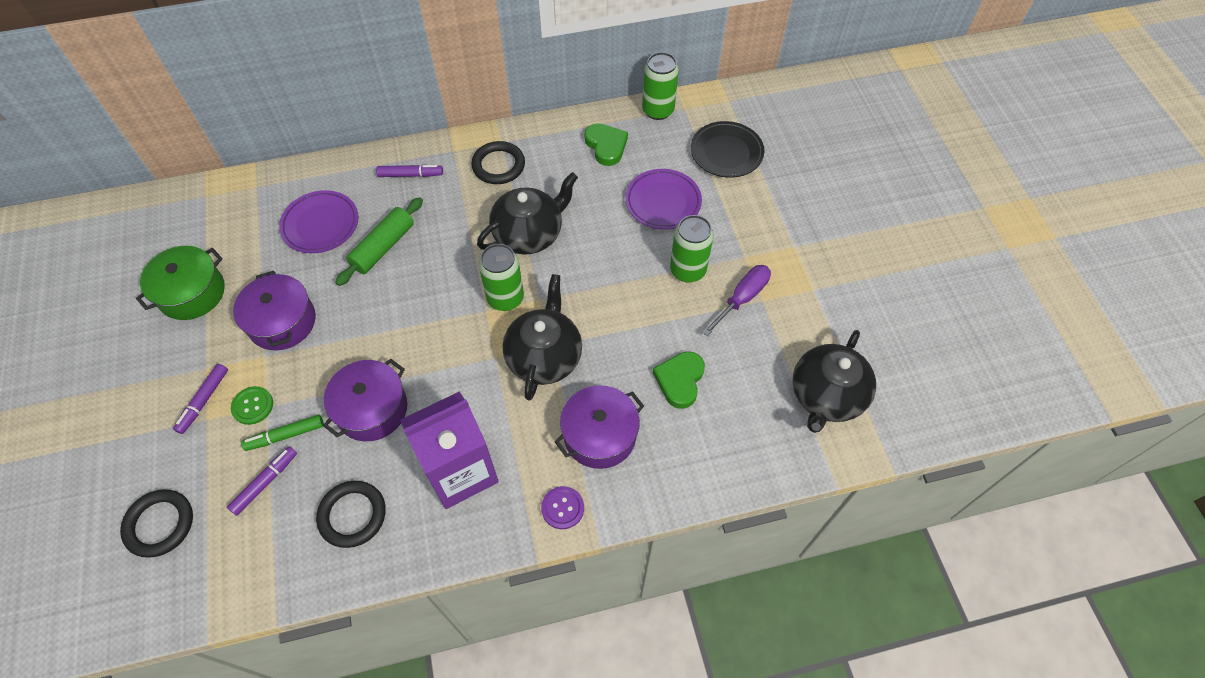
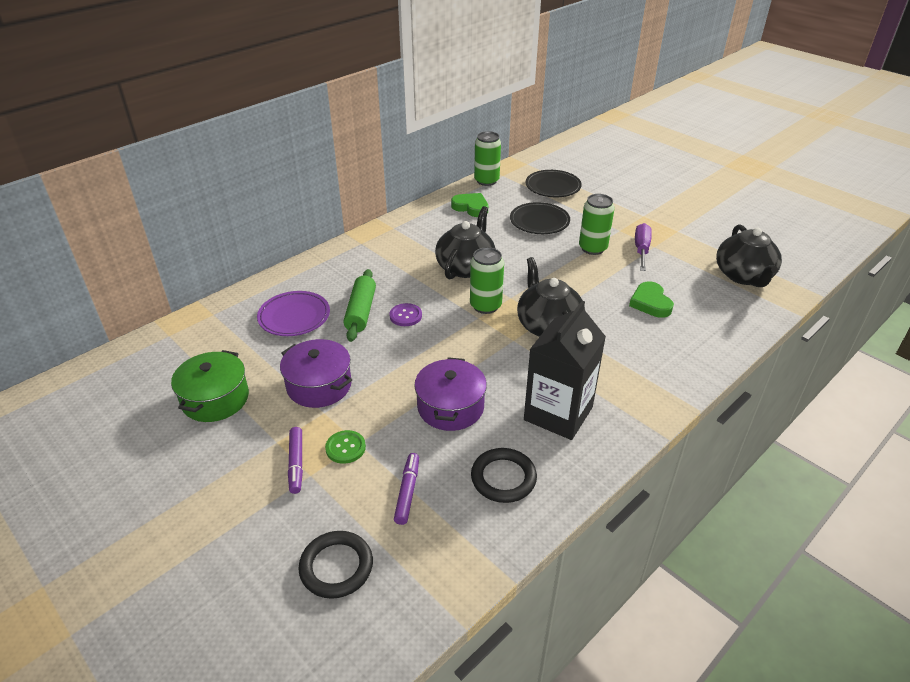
camera: 30 degrees left, 20 degrees down
(285, 435) = (394, 454): green marker -> none
(410, 175) = (341, 266): purple marker -> none
(460, 471) = (558, 413): purple carton -> black carton
(498, 165) = (404, 240): black ring -> none
(562, 508) = (652, 401): purple button -> purple button (405, 316)
(600, 435) = (632, 351): purple pot -> none
(663, 202) = (539, 222): purple plate -> black plate

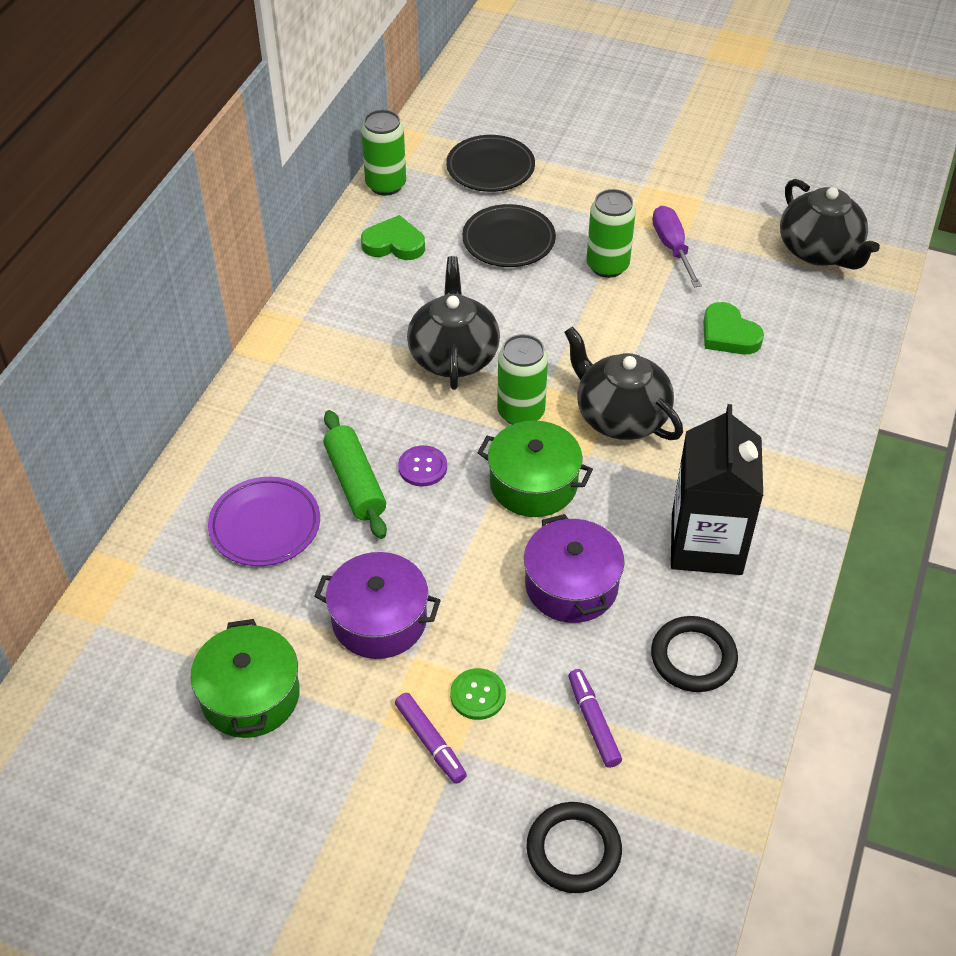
camera: 25 degrees left, 10 degrees up
(466, 344) = (533, 484): none -> green pot

